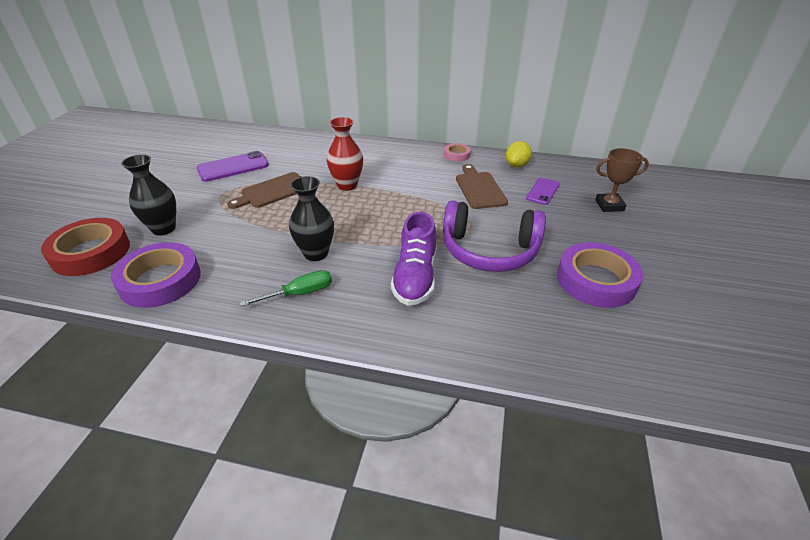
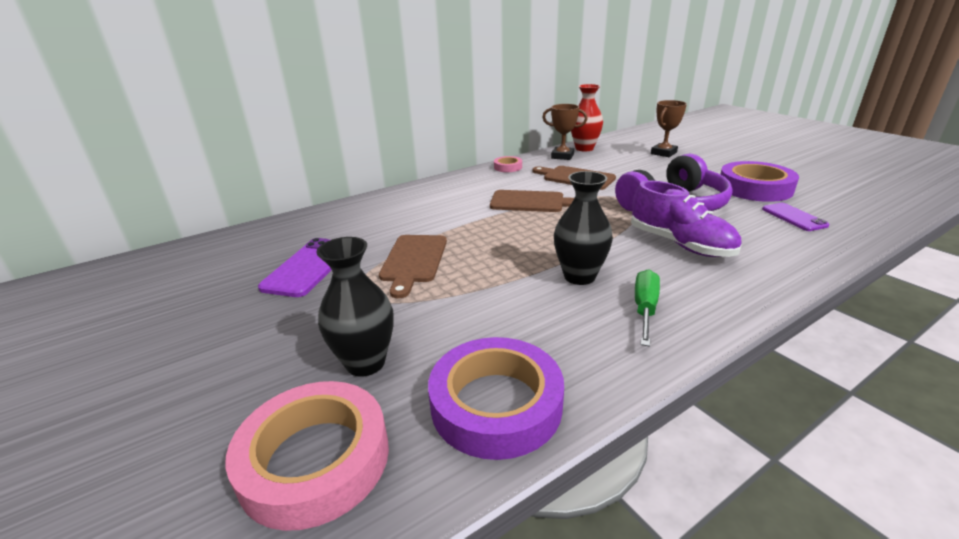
camera: 45 degrees left, 10 degrees down
(91, 252) = (315, 459): red tape -> pink tape
(347, 185) = (474, 222): red vase -> red vase (584, 148)
(406, 190) = (531, 202): none -> brown cutting board
(516, 165) = (562, 156): yellow lemon -> brown trophy
(543, 191) = (614, 162): purple phone -> purple phone (794, 217)

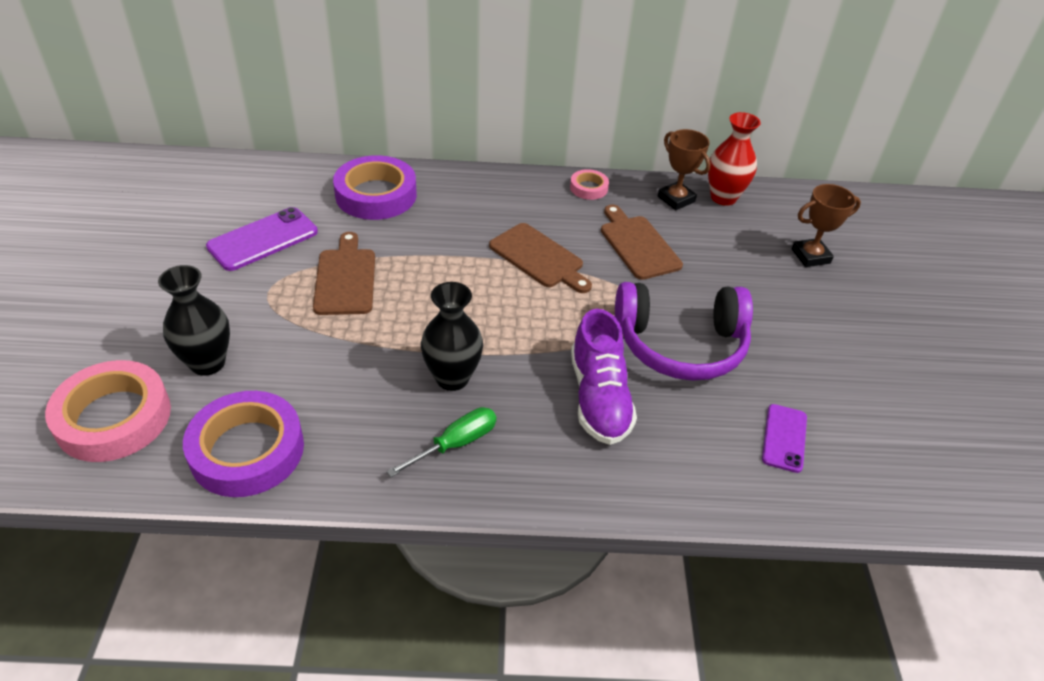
camera: 30 degrees right, 15 degrees up
(414, 261) = (345, 278): brown cutting board -> brown cutting board turned 135 degrees clockwise
(754, 188) = (820, 373): purple tape -> purple tape (376, 195)

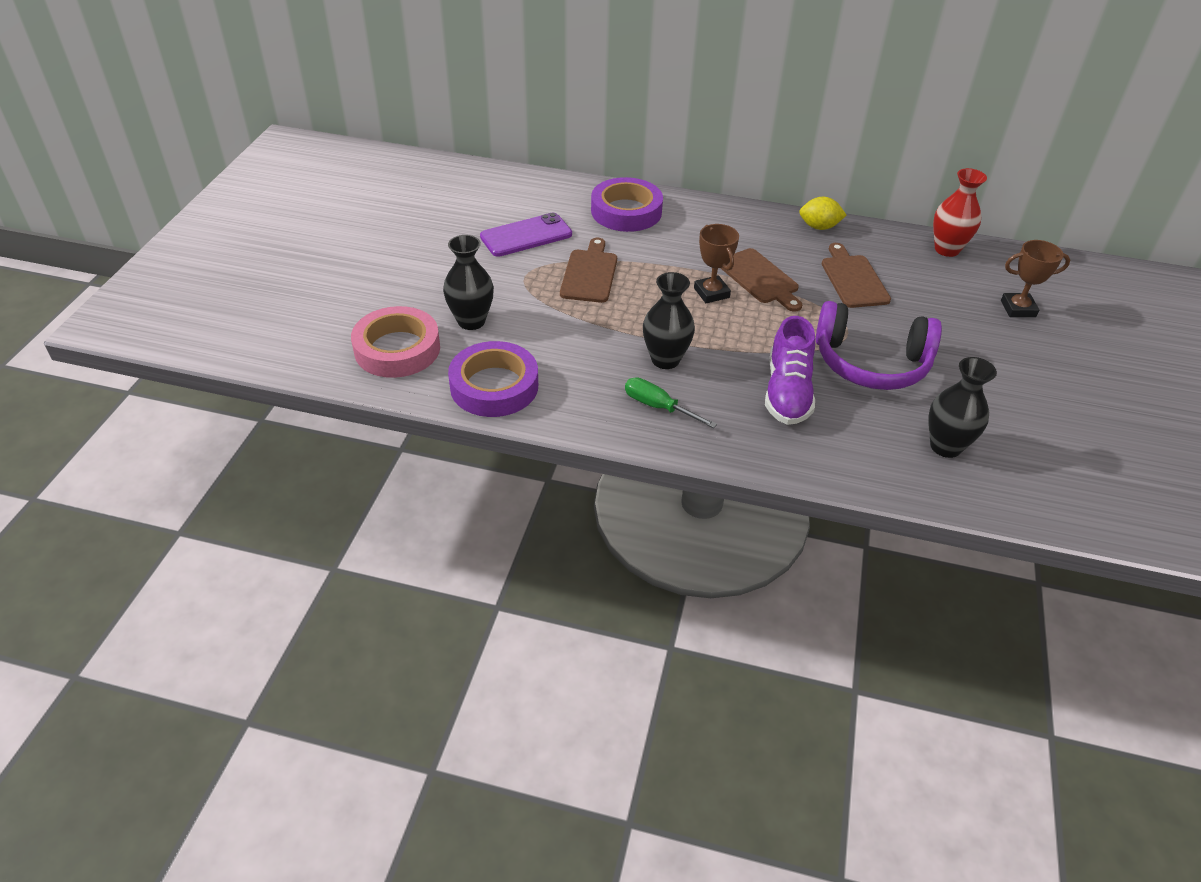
camera: 15 degrees right, 0 degrees up
(455, 444) = (658, 407): green screwdriver -> green screwdriver turned 120 degrees counterclockwise
(588, 188) = (819, 227): pink tape -> yellow lemon
(676, 199) = (900, 246): brown trophy -> brown trophy (711, 293)
(784, 438) = (945, 446): purple phone -> black vase

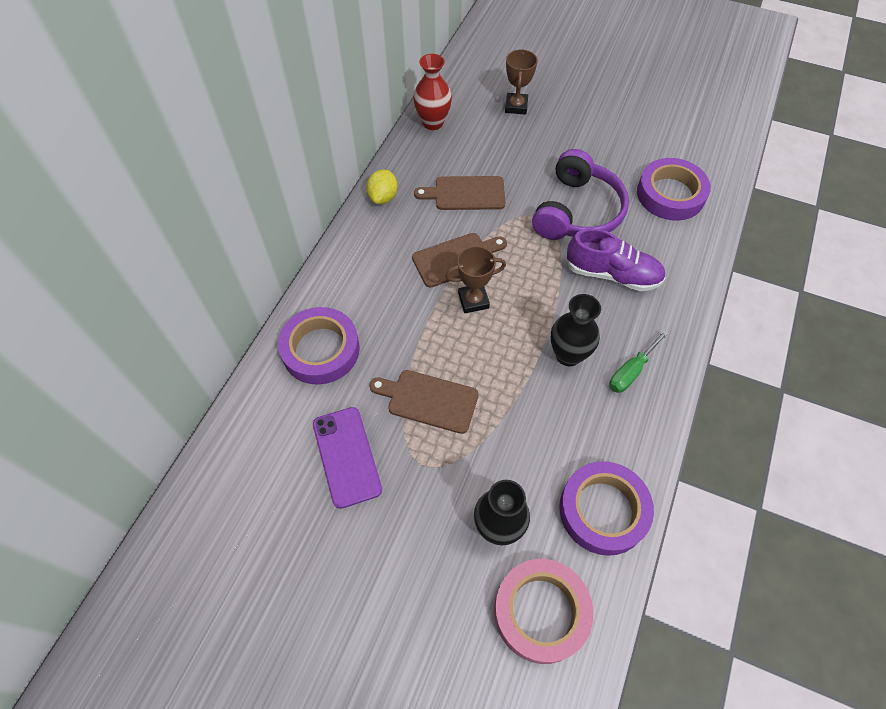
camera: 80 degrees left, 15 degrees up
(945, 446) = (670, 194): black vase -> purple tape

